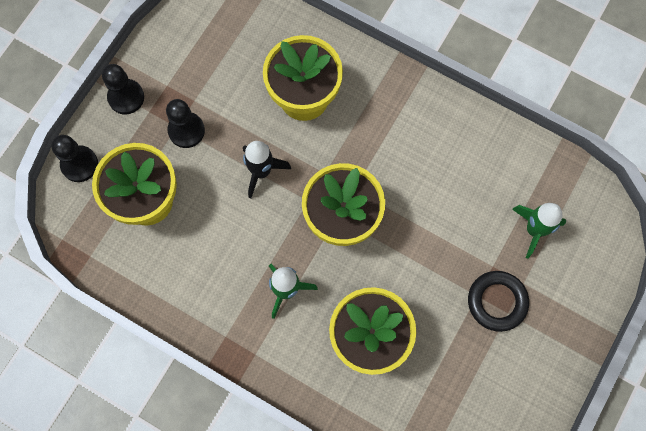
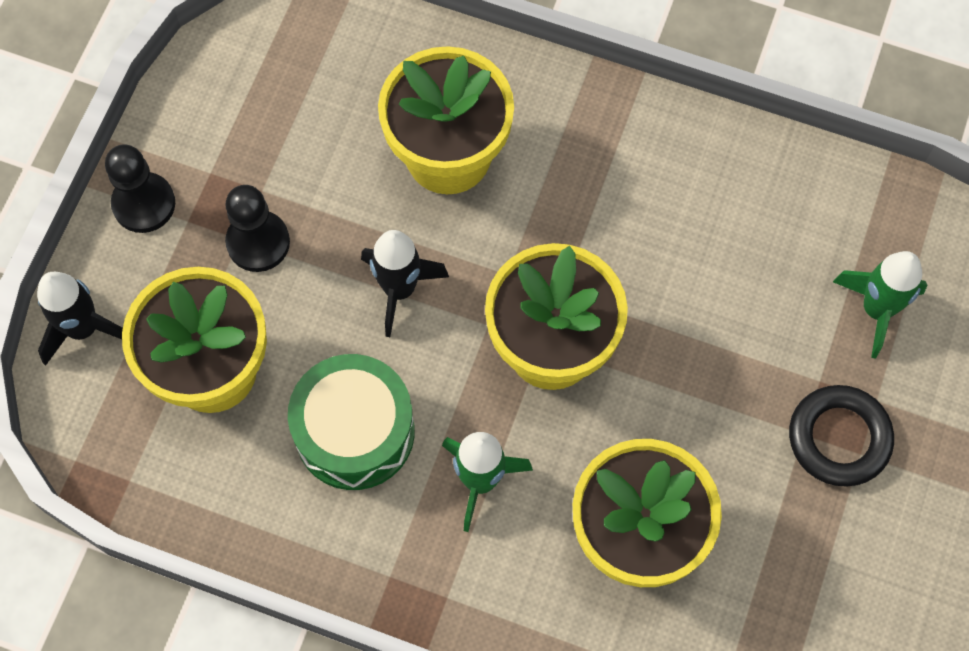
camera: 10 degrees left, 5 degrees down
(79, 164) = (83, 329): black pawn -> black rocket
(221, 250) = (355, 432): none -> green drum

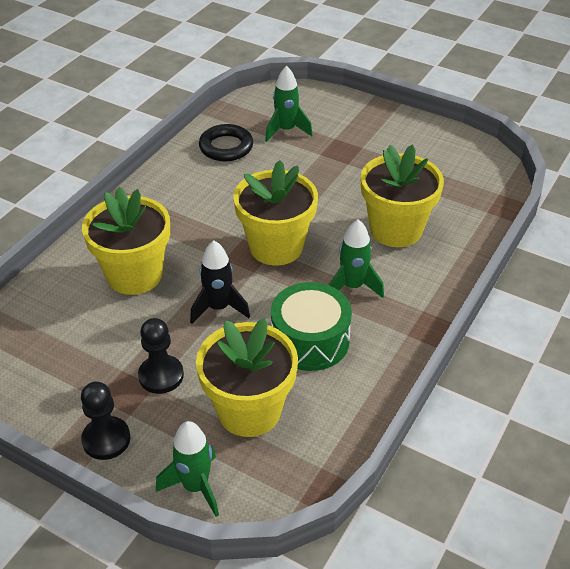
camera: 80 degrees left, 25 degrees down
(83, 329) = (195, 487): black rocket -> green rocket
(839, 438) = (352, 152): black ring -> black ring (226, 147)

